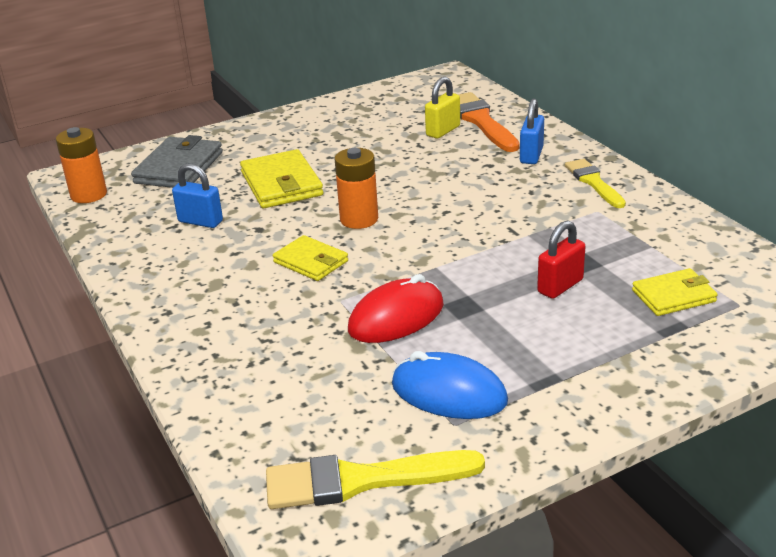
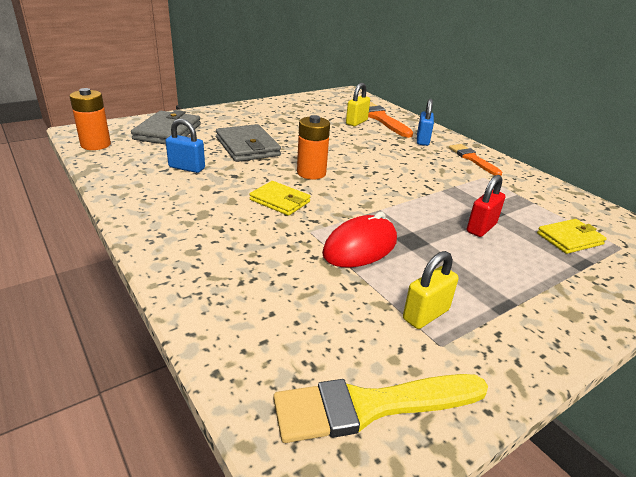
camera: 10 degrees left, 0 degrees up
(281, 184) = (247, 147): yellow wallet -> grey wallet
(449, 393) = (426, 314): blue mouse -> yellow padlock
(593, 182) = (472, 159): yellow brush -> orange brush

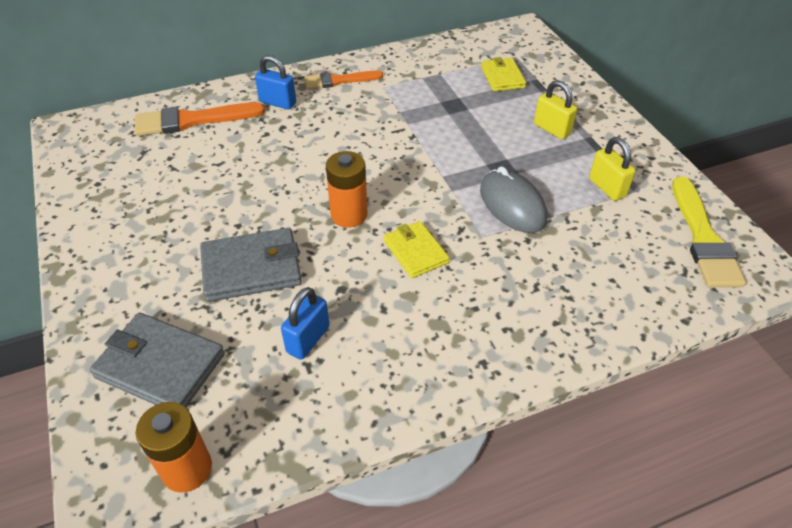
camera: 75 degrees left, 15 degrees up
(280, 201) = (415, 252): yellow wallet -> yellow wallet turned 75 degrees counterclockwise
(356, 122) = (198, 145): yellow padlock -> yellow padlock (552, 129)
(360, 247) = (512, 205): red mouse -> grey mouse
(481, 228) = (482, 120): red padlock -> none

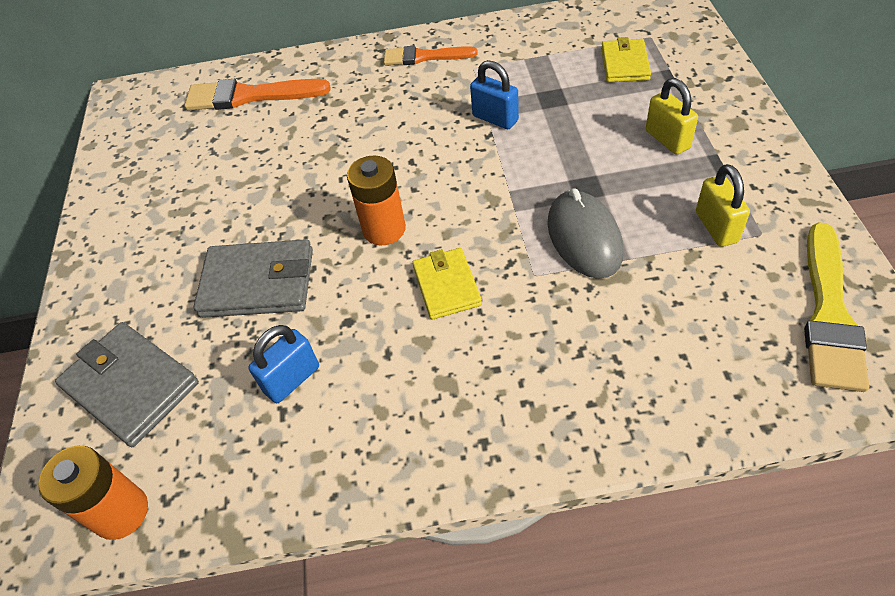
camera: 20 degrees right, 5 degrees up
(278, 102) = (347, 80): blue padlock -> blue padlock (495, 118)

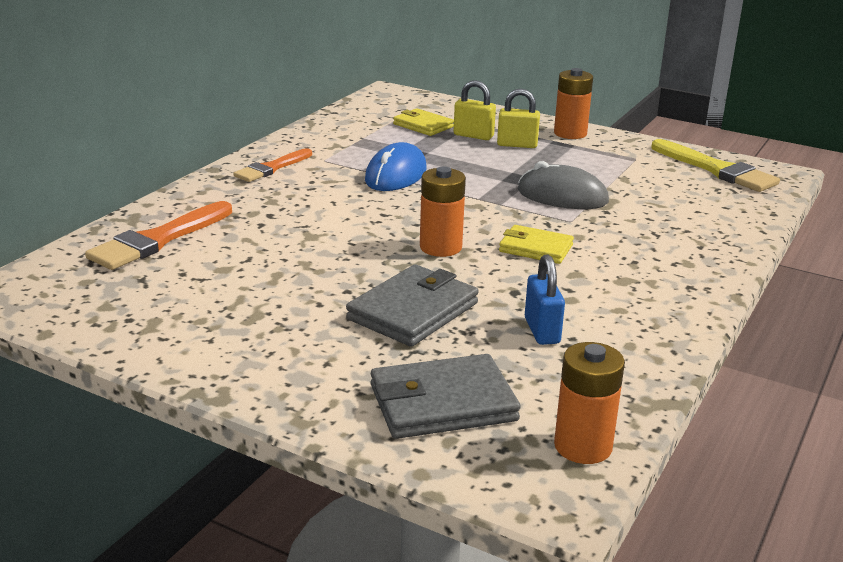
camera: 60 degrees left, 25 degrees down
(495, 118) = (396, 175): blue padlock -> blue mouse
(716, 227) = (612, 164): yellow padlock -> yellow padlock (473, 136)
(754, 153) = (570, 133): none -> orange battery

